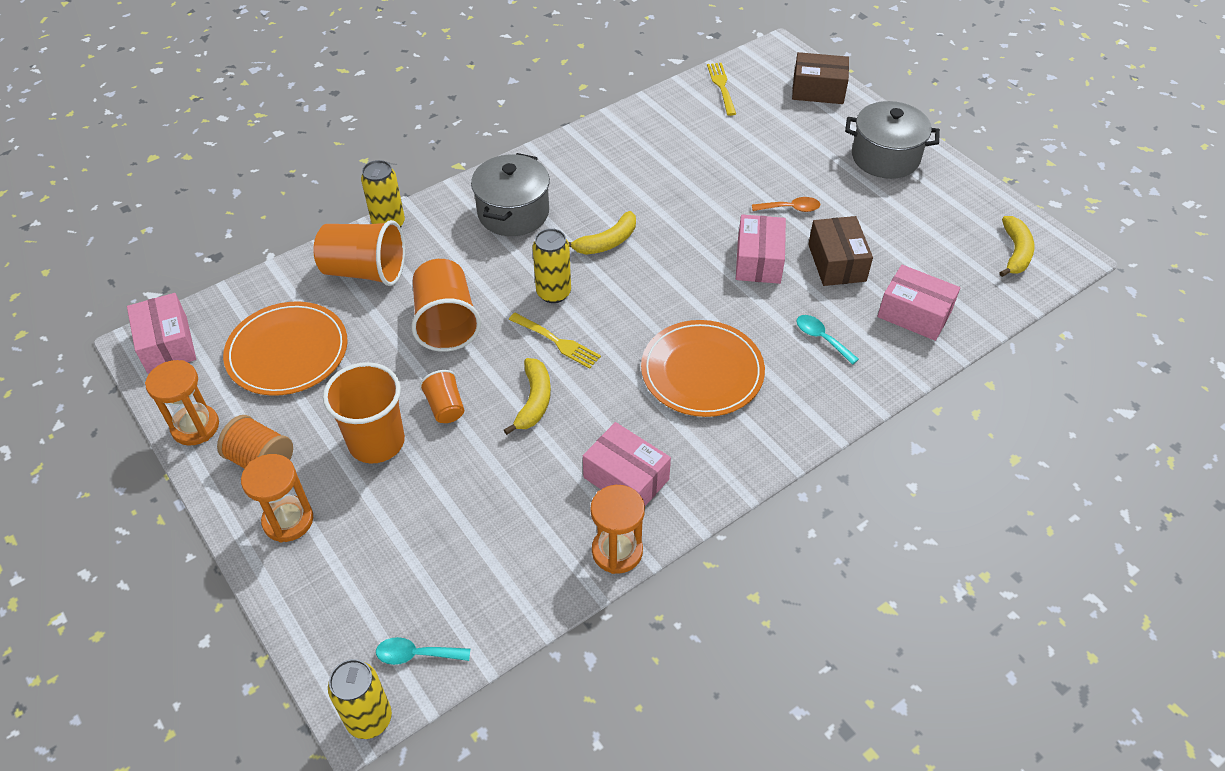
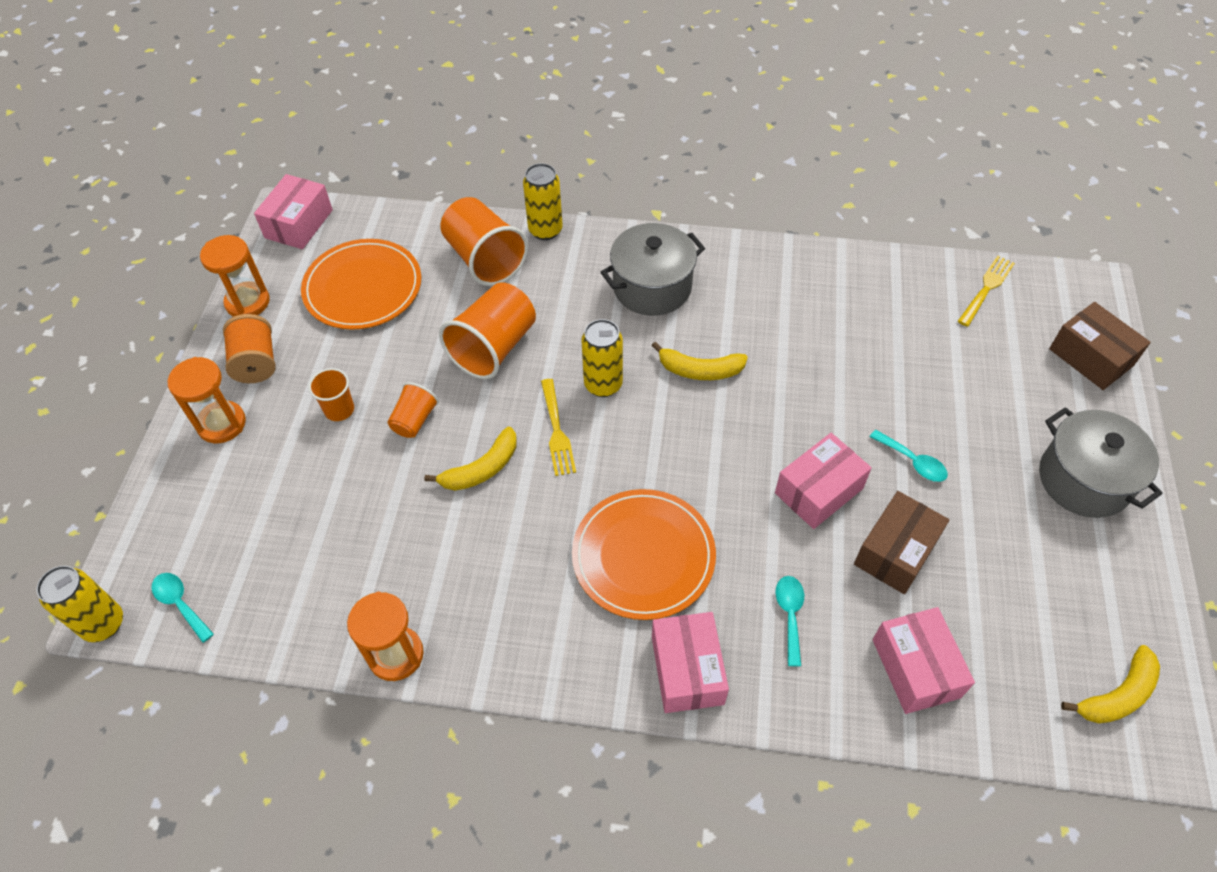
camera: 45 degrees right, 5 degrees up
(376, 442) = (339, 409): orange cup -> orange cup, size x0.53
(626, 478) = (473, 598): pink box -> pink box (687, 670)
(791, 208) = (913, 462): orange spoon -> turquoise spoon

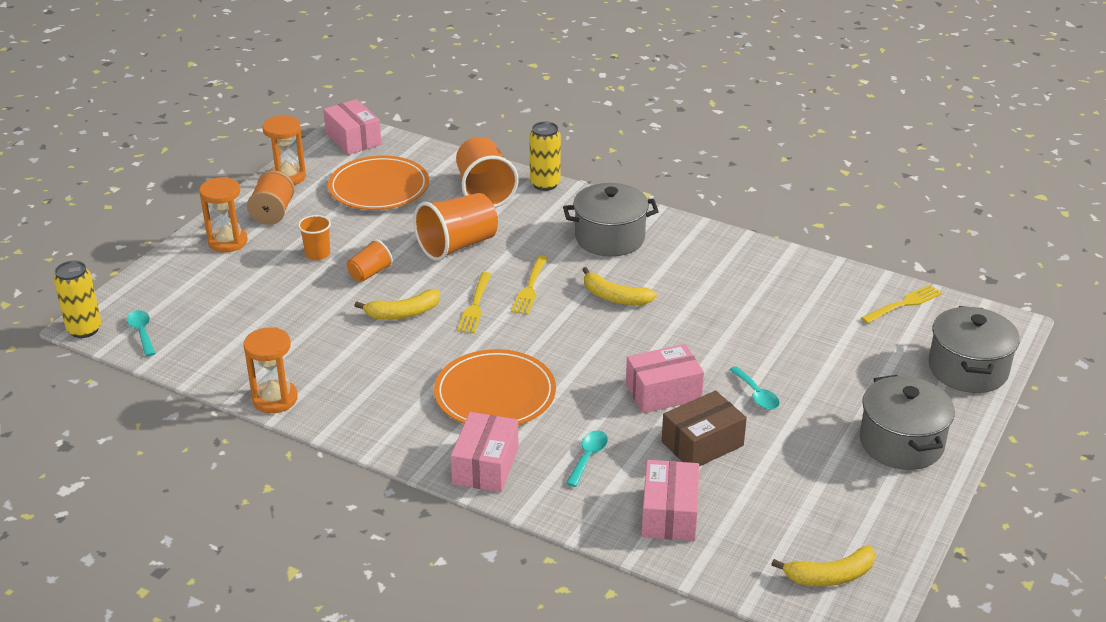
camera: 20 degrees right, 20 degrees down
(299, 224) = (353, 139): pink box -> pink box turned 75 degrees counterclockwise
(603, 384) = (530, 287): yellow can -> yellow fork
(1091, 357) = (968, 369): brown box -> grey pot

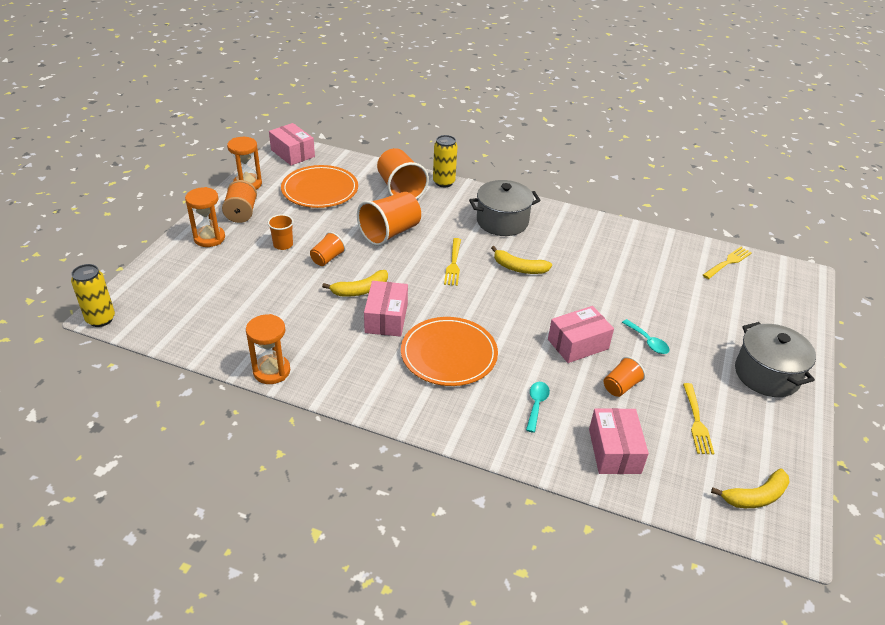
camera: 10 degrees left, 5 degrees up
(142, 332) = (150, 319): turquoise spoon -> none
(475, 305) = (415, 280): yellow fork -> yellow fork (696, 421)
(485, 466) = (457, 419): pink box -> pink box (386, 318)
(702, 444) = (620, 386): brown box -> orange cup
(968, 369) = (791, 311): grey pot -> none

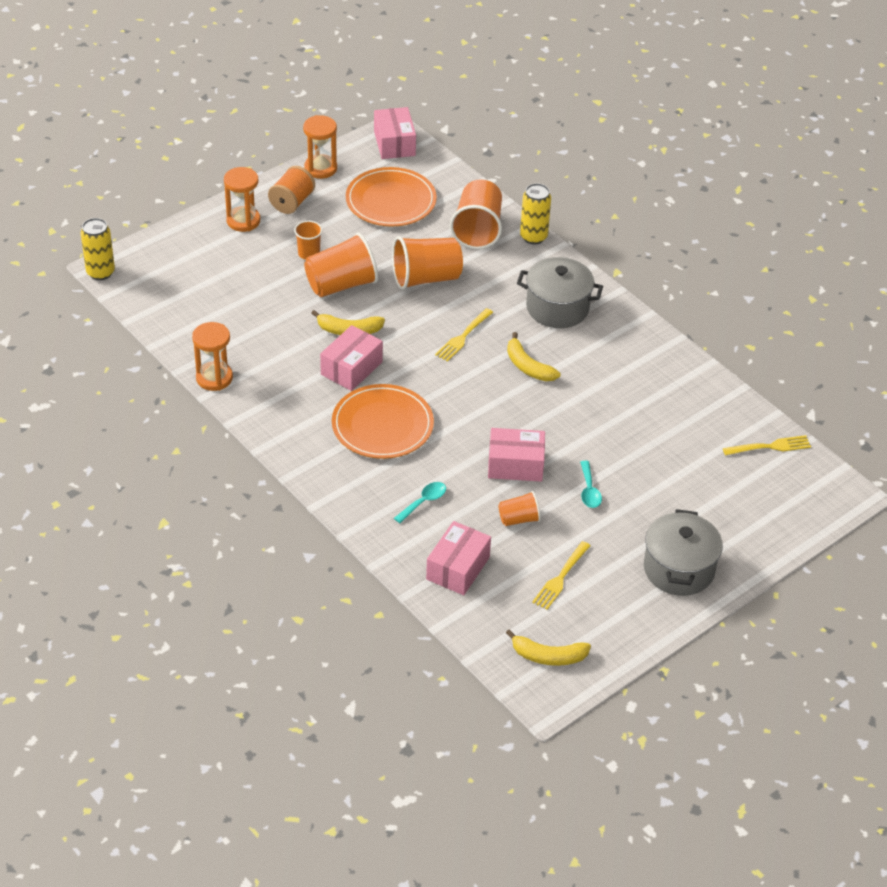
camera: 30 degrees right, 5 degrees up
(327, 258) = (341, 284): orange cup -> orange cup, size x1.87

